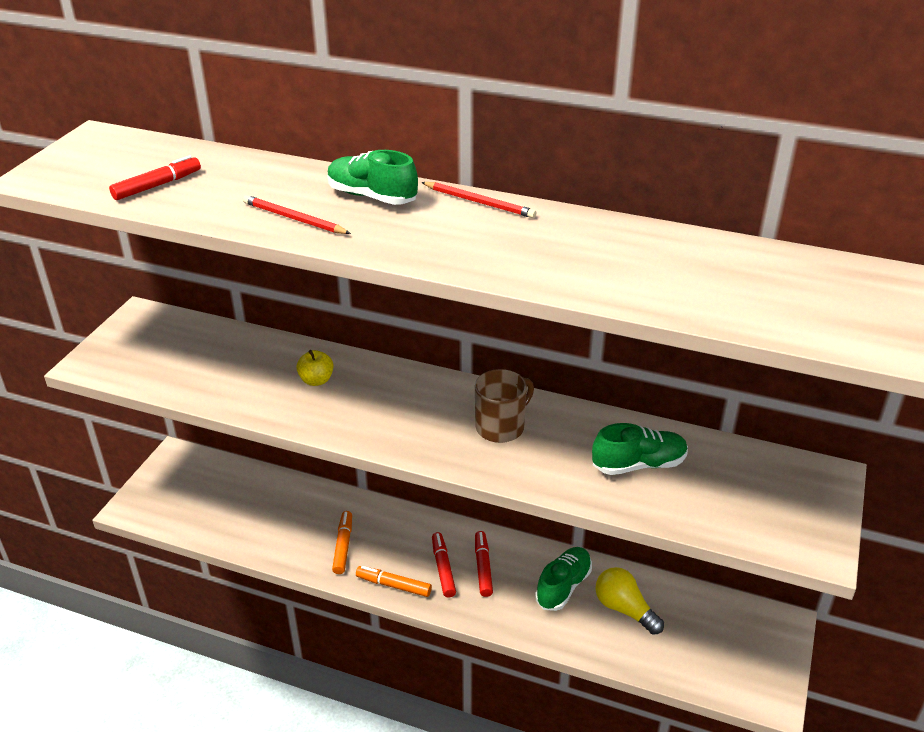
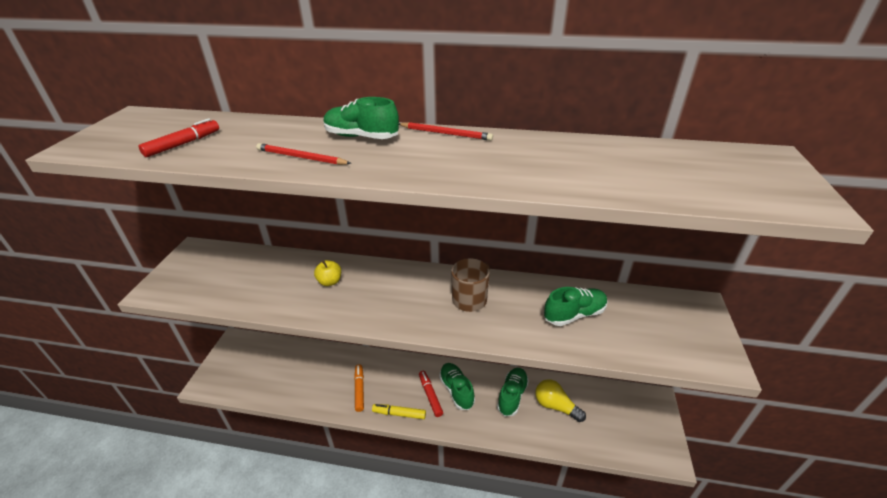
camera: 10 degrees left, 0 degrees up
(393, 585) = (399, 414): orange marker -> yellow marker
(483, 567) = (456, 390): red marker -> green shoe

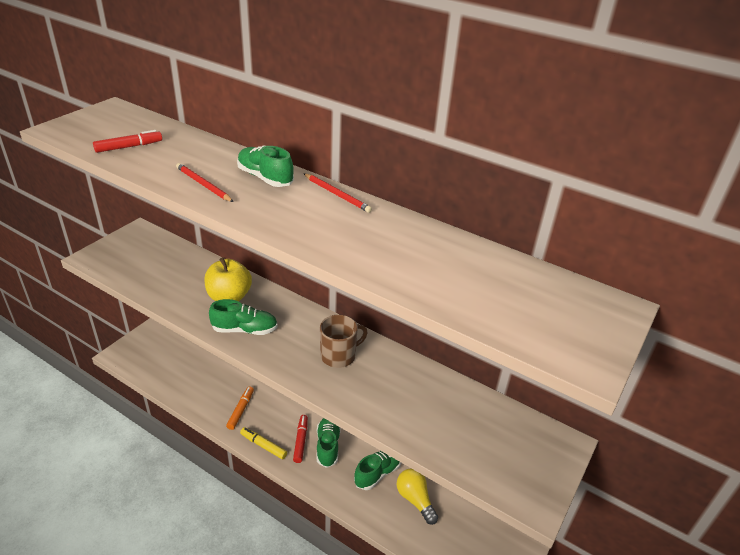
camera: 20 degrees right, 0 degrees up
(330, 281) = (229, 297): yellow apple -> yellow apple, size x1.81
(574, 314) = (425, 404): green shoe -> green shoe (244, 330)

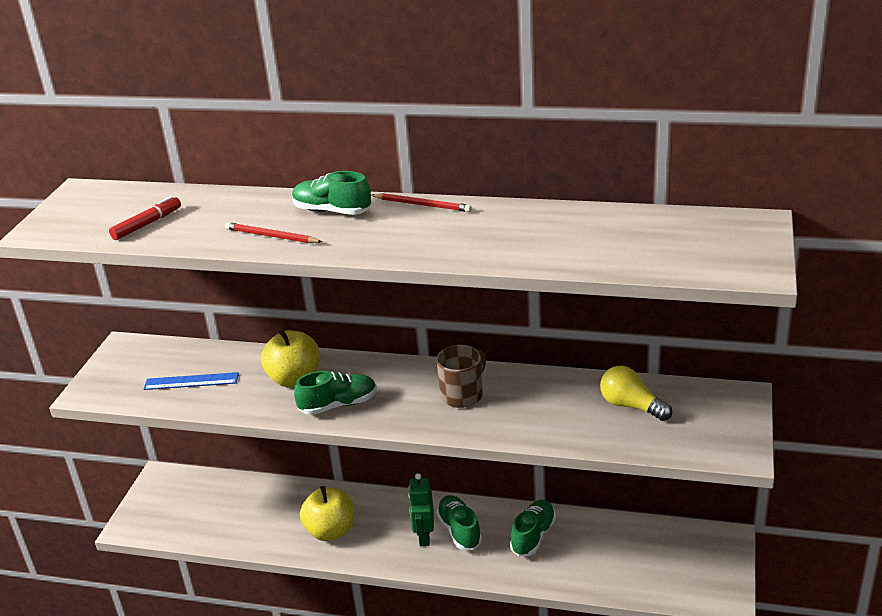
camera: 15 degrees left, 5 degrees down
(161, 273) = (191, 381): none -> blue ruler
(241, 410) = (330, 531): orange marker -> yellow apple
(263, 446) = (382, 557): yellow marker -> none
(300, 441) = (424, 536): red marker -> green robot
(415, 500) = (589, 546): yellow light bulb -> yellow light bulb (631, 406)

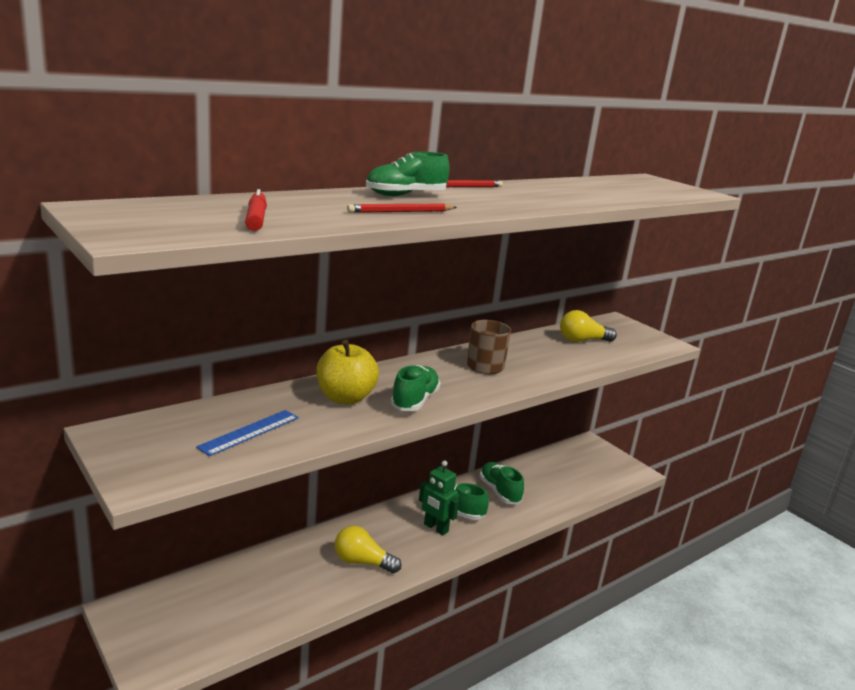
camera: 55 degrees left, 10 degrees down
(330, 531) = (362, 562): yellow apple -> yellow light bulb

